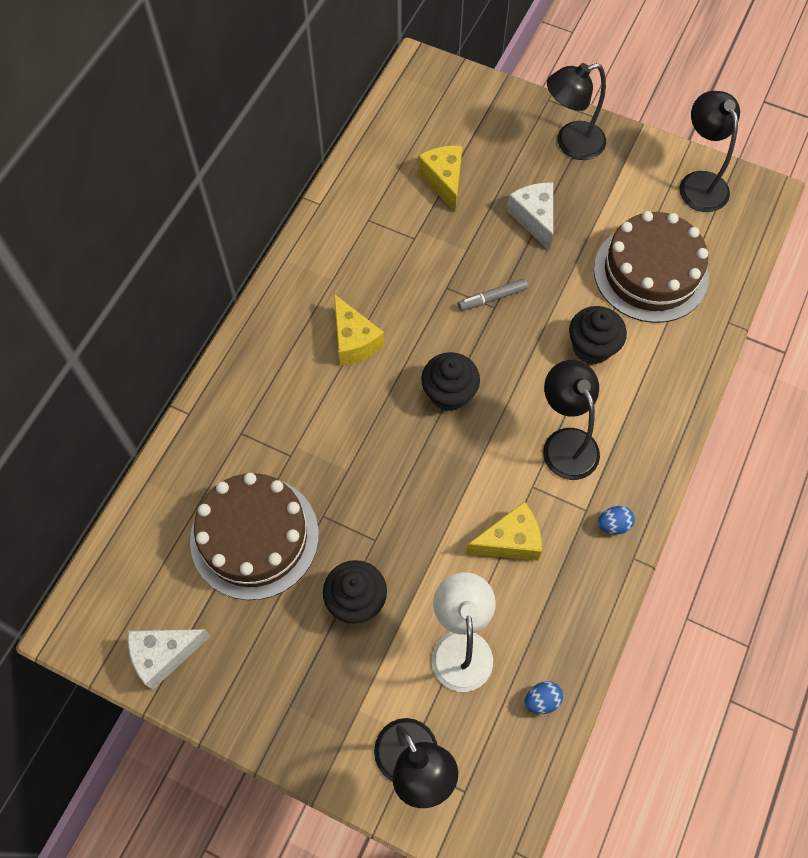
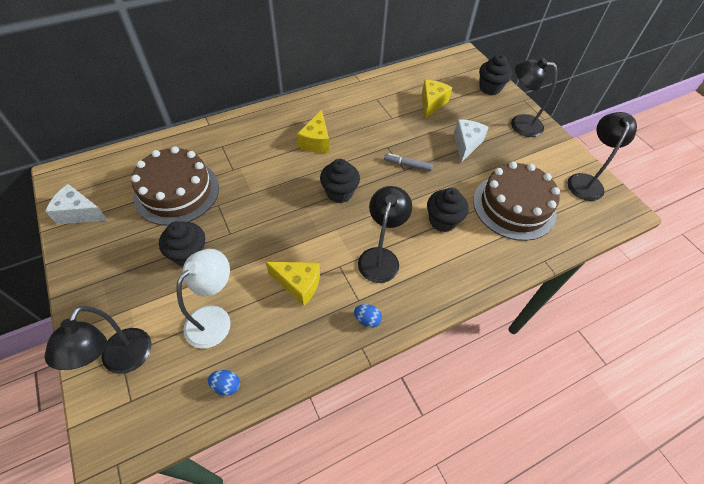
camera: 35 degrees right, 10 degrees down
(494, 106) = (490, 88): none -> black cupcake

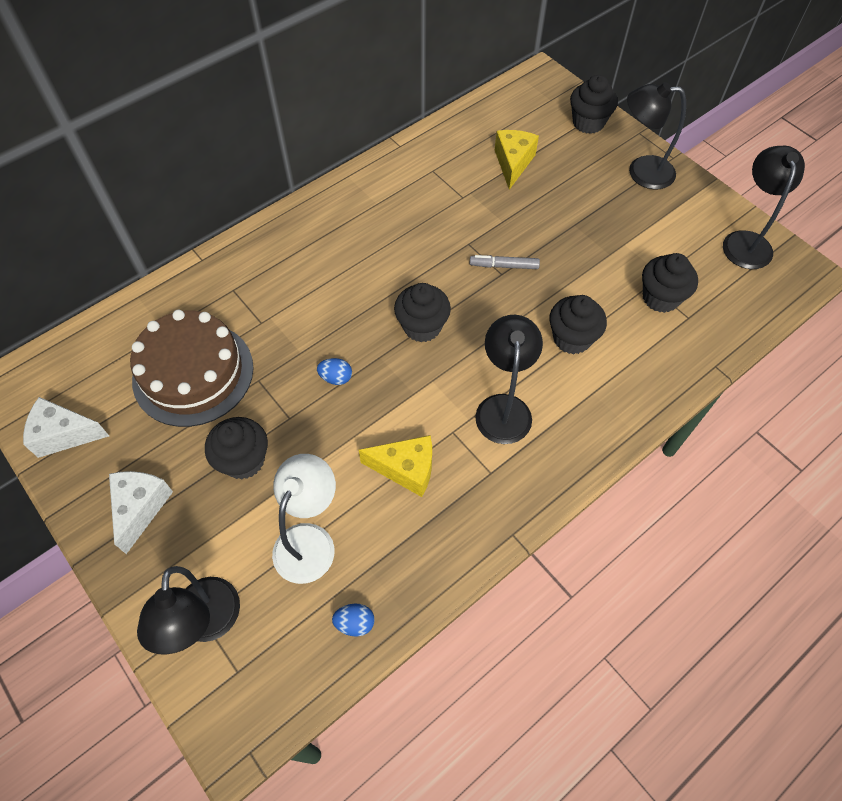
camera: 10 degrees left, 5 degrees up
(316, 141) = (366, 255): yellow cheese -> none
(367, 320) = (509, 496): blue egg -> blue egg (336, 378)
(466, 144) = (576, 218): white cheese -> white cheese (140, 508)
(514, 206) = (660, 298): brown cake -> black cupcake

